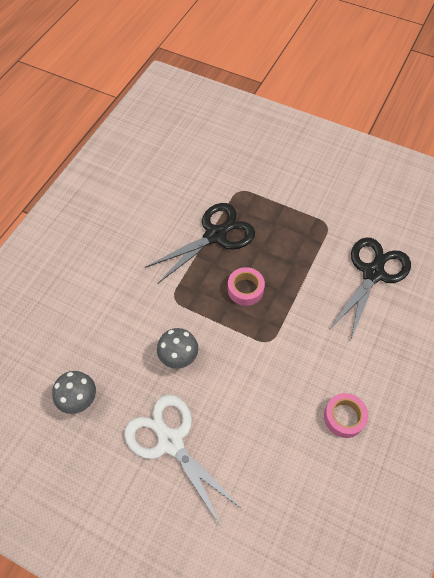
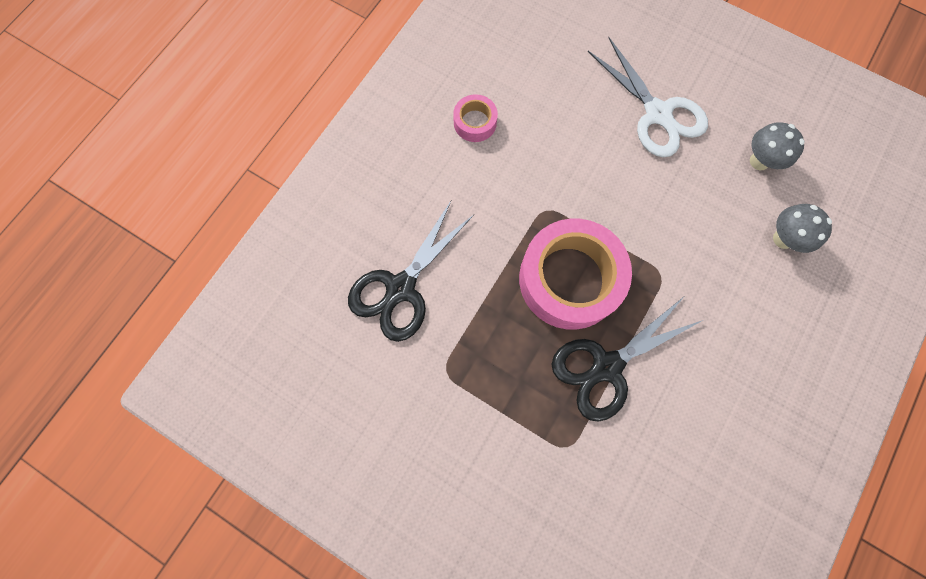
camera: 175 degrees left, 15 degrees up
(179, 358) = (652, 198): grey mushroom -> grey mushroom (783, 239)
(245, 289) = (569, 279): pink tape -> pink tape, size x2.18

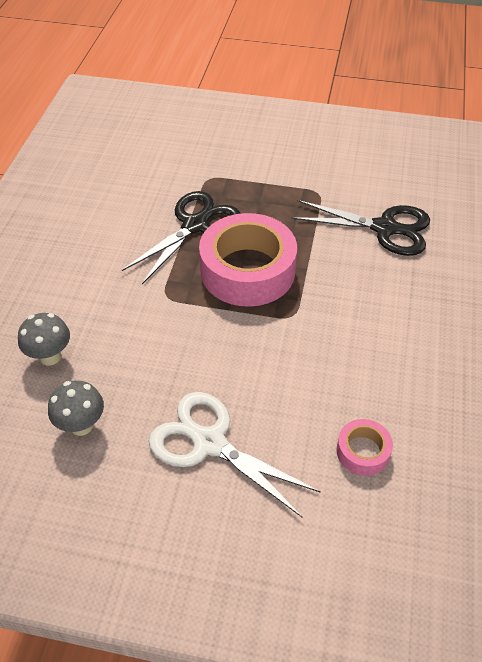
camera: 160 degrees right, 25 degrees down
(401, 288) = (384, 228): black scissors -> black scissors turned 90 degrees clockwise
(475, 122) = (403, 371): pink tape -> pink tape (363, 451)

